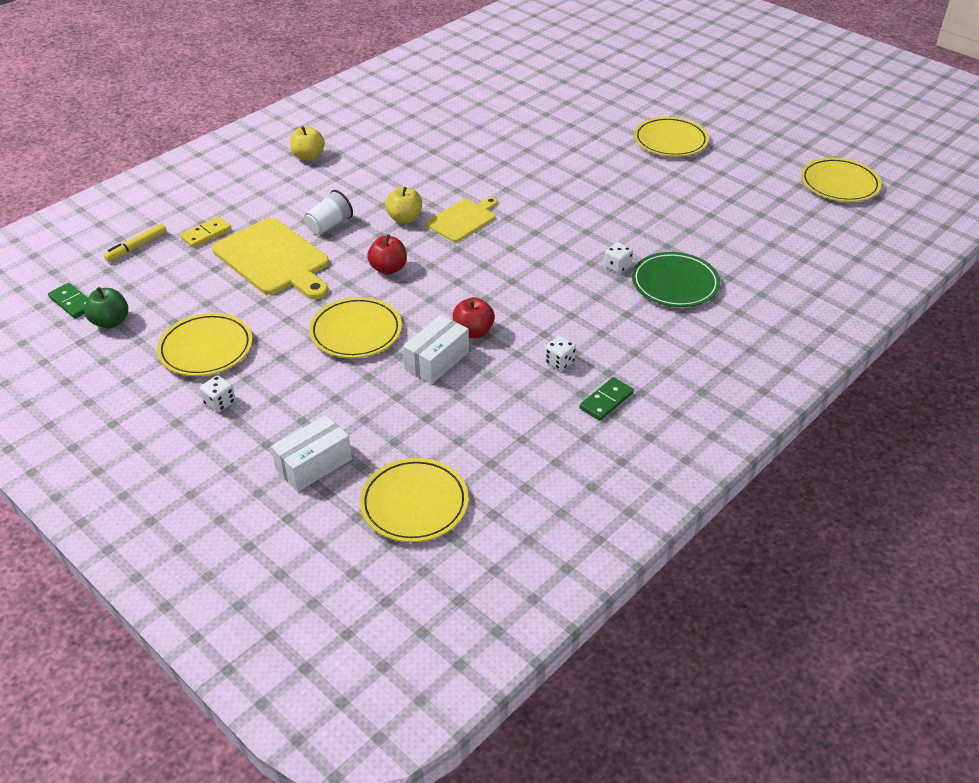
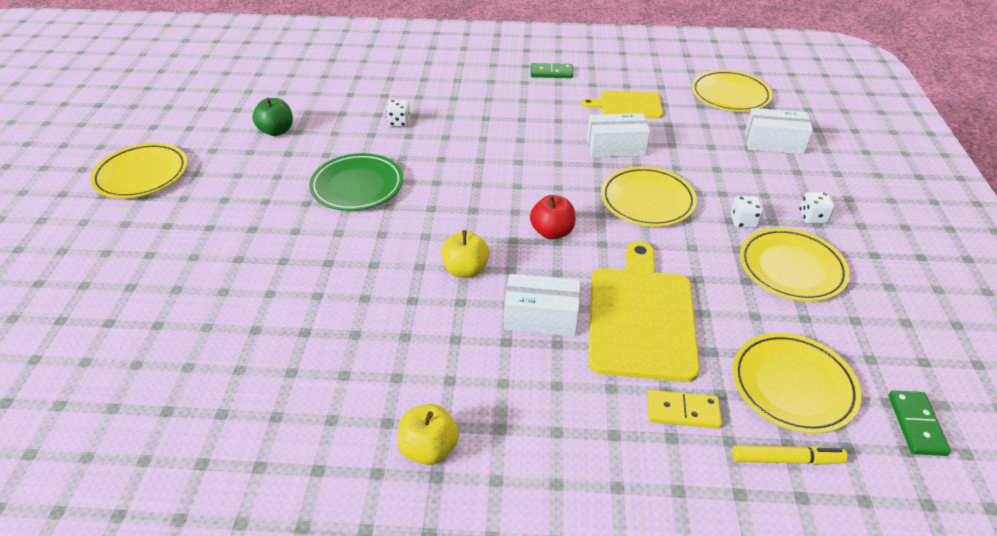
camera: 130 degrees left, 0 degrees up
(110, 322) = (877, 363): green apple -> green apple (276, 131)
(329, 225) = (541, 317): white cup -> white box
(463, 220) = (424, 231): yellow cutting board -> yellow cutting board (627, 105)
(473, 332) = (564, 147): red apple -> none
(559, 362) = (541, 101): white dice -> white dice (743, 221)
(675, 284) = (392, 93): green plate -> green plate (357, 186)
(839, 184) = (163, 73): yellow plate -> yellow plate (793, 385)

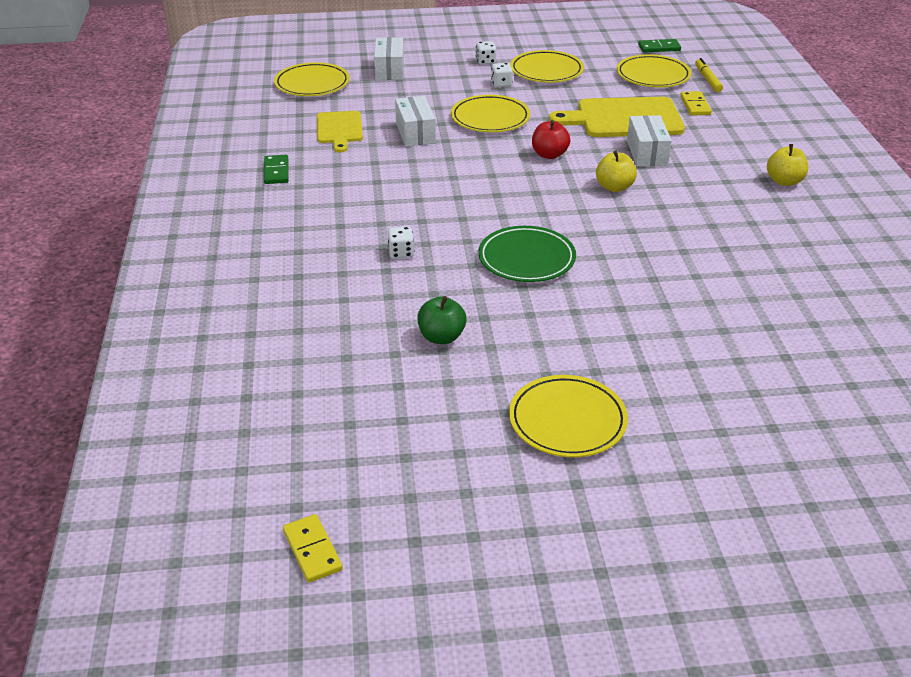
camera: 100 degrees left, 5 degrees down
(124, 74) = (312, 550): none -> yellow domino

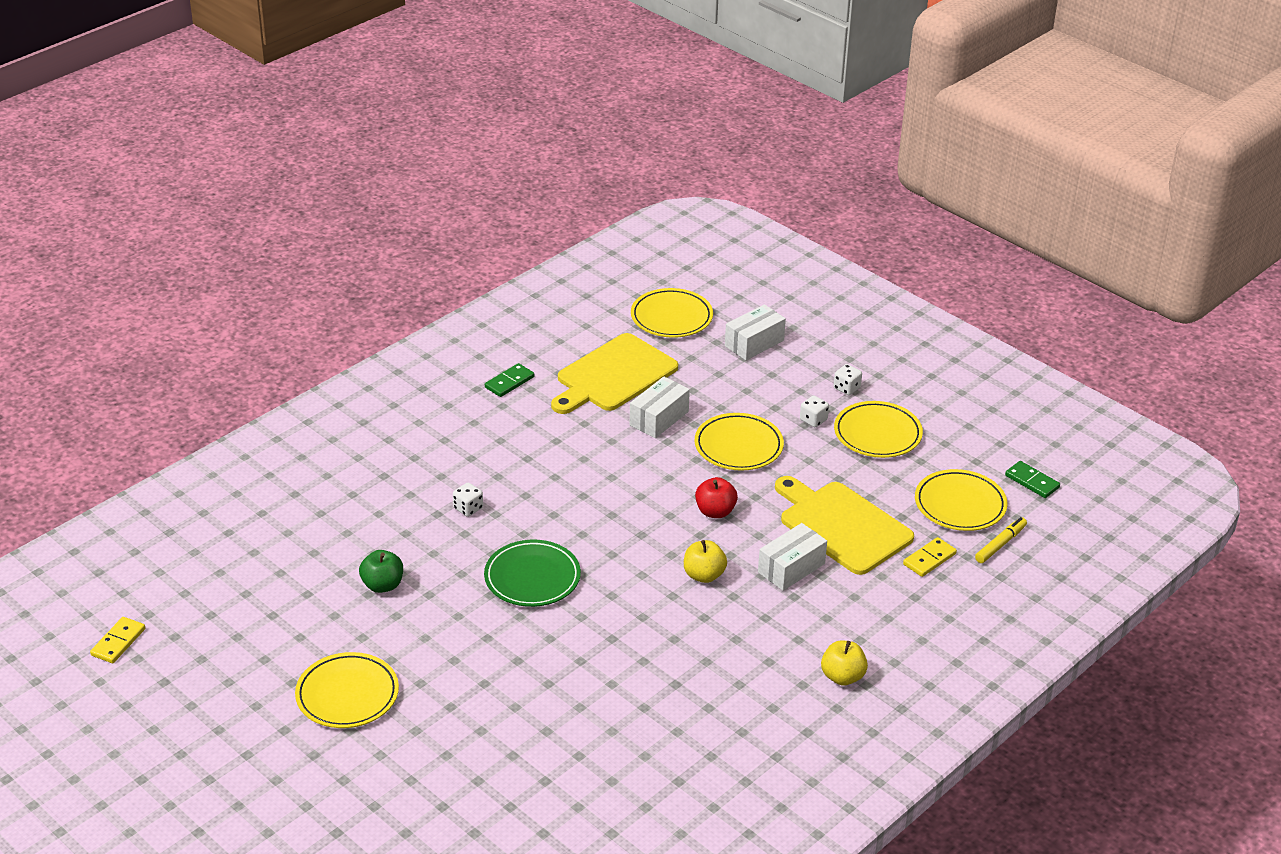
camera: 50 degrees right, 0 degrees up
(339, 129) = (613, 375): yellow cutting board -> yellow cutting board, size x1.65

